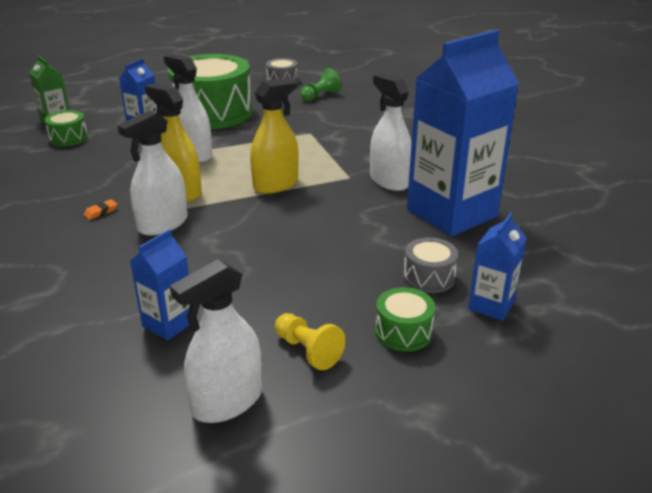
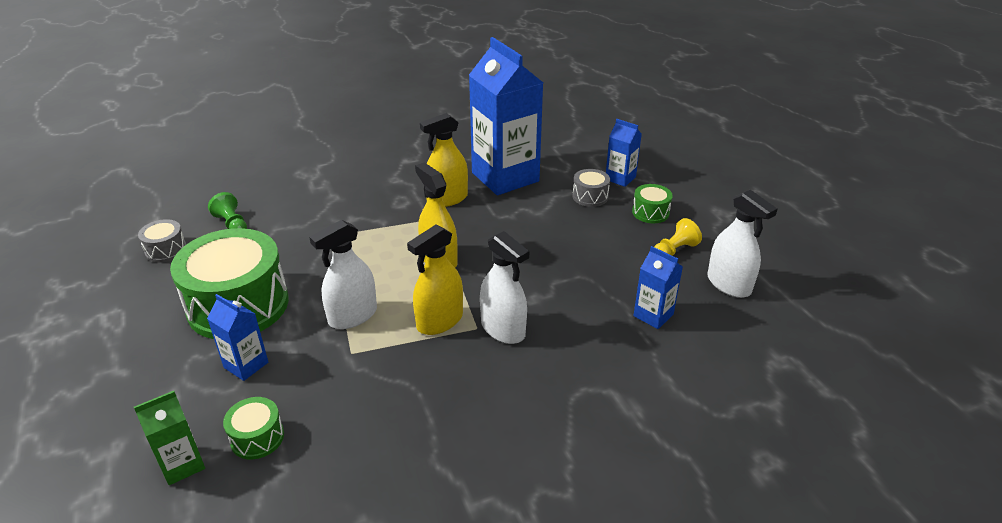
camera: 85 degrees left, 5 degrees up
(101, 212) = (472, 377): orange eraser -> none
(389, 181) = (447, 199): white spray bottle -> yellow spray bottle

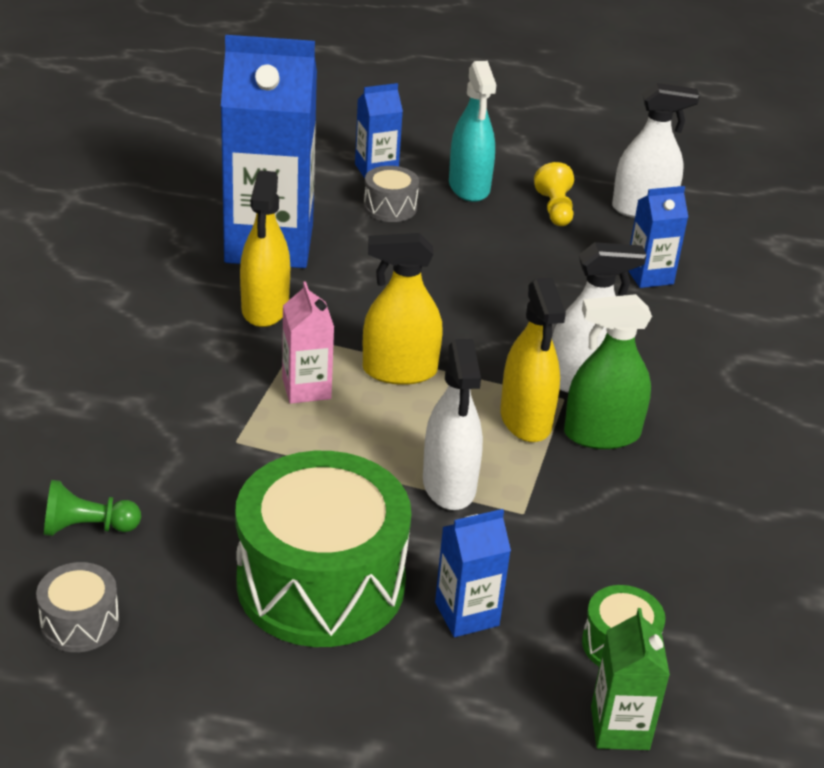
camera: 60 degrees left, 0 degrees up
(392, 238) = (306, 388): none -> pink carton
(455, 357) = (601, 434): none -> green spray bottle
(650, 212) = (469, 187): green drum -> turquoise spray bottle

